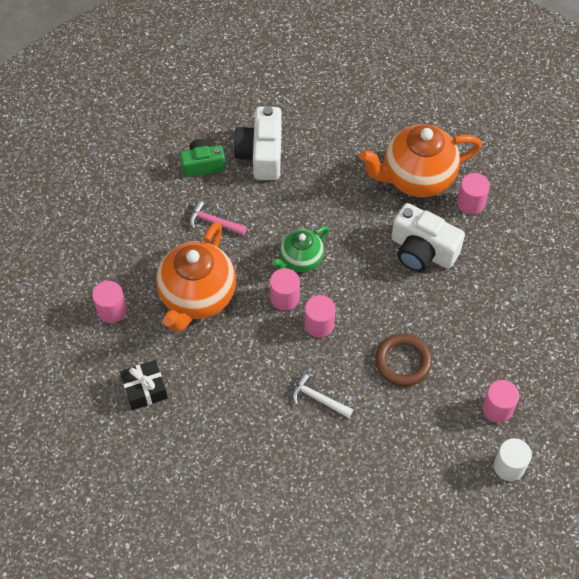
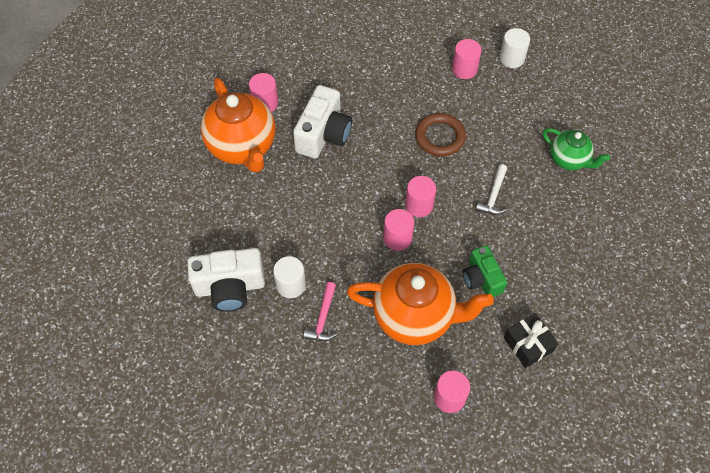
camera: 100 degrees left, 0 degrees up
(203, 165) = (251, 343): green camera -> green camera (481, 279)
(253, 201) = (291, 285): none -> white cylinder
(300, 260) = (353, 231): green teapot -> green teapot (569, 160)

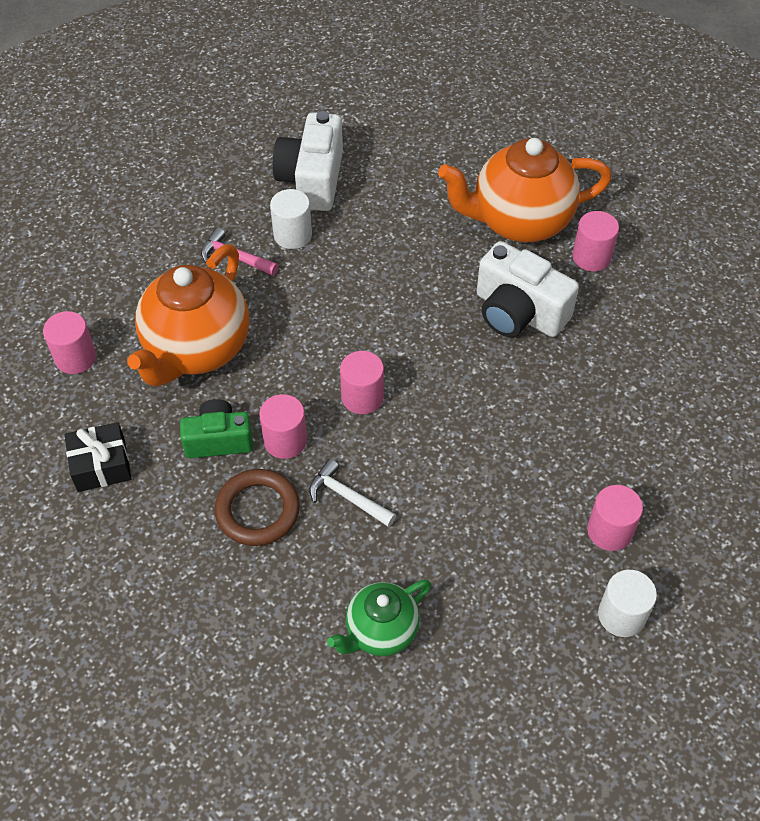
camera: 105 degrees right, 5 degrees down
(397, 238) = (318, 359): pink cylinder -> pink cylinder (285, 441)
(440, 137) = (476, 456): brown ring -> brown ring (257, 510)

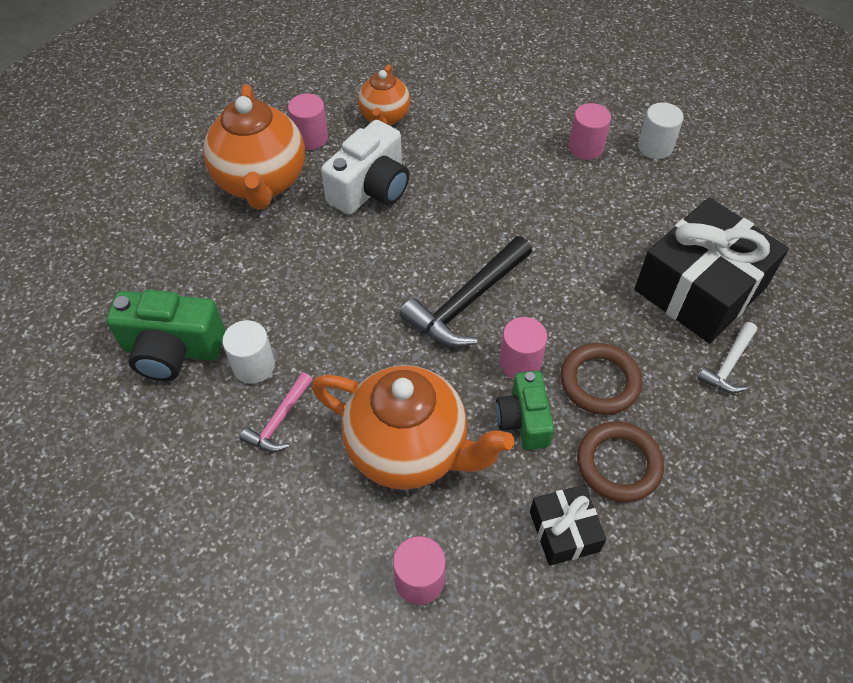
camera: 90 degrees left, 0 degrees up
(162, 517) = (618, 464): none -> brown ring
(312, 179) = (172, 350): white camera -> green camera
(347, 497) = (576, 312): white hammer -> white hammer (728, 365)
(362, 397) = (467, 302): pink cylinder -> black hammer
(380, 631) = (700, 288): green teapot -> black gift
(635, 322) = (384, 117): none -> orange teapot

